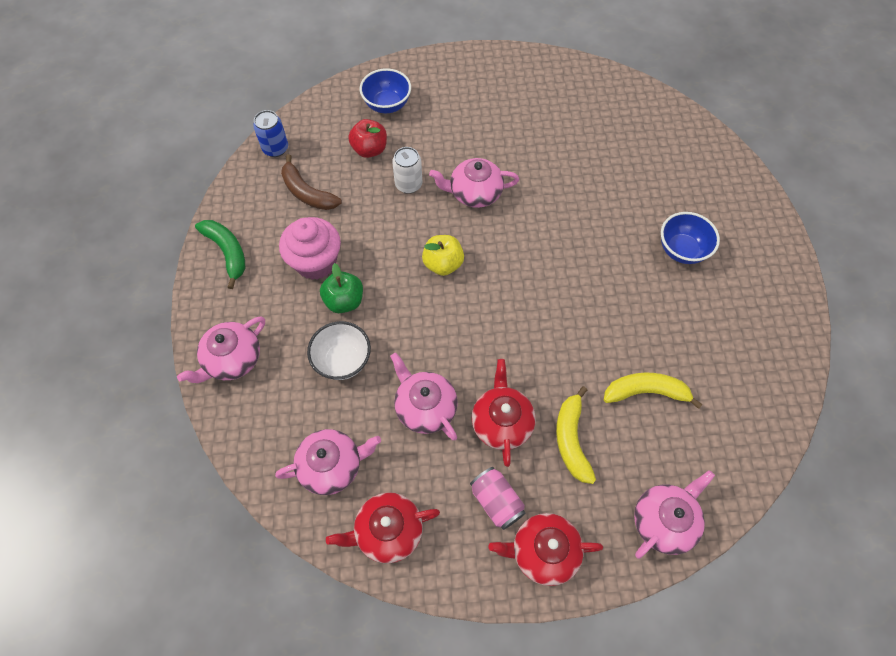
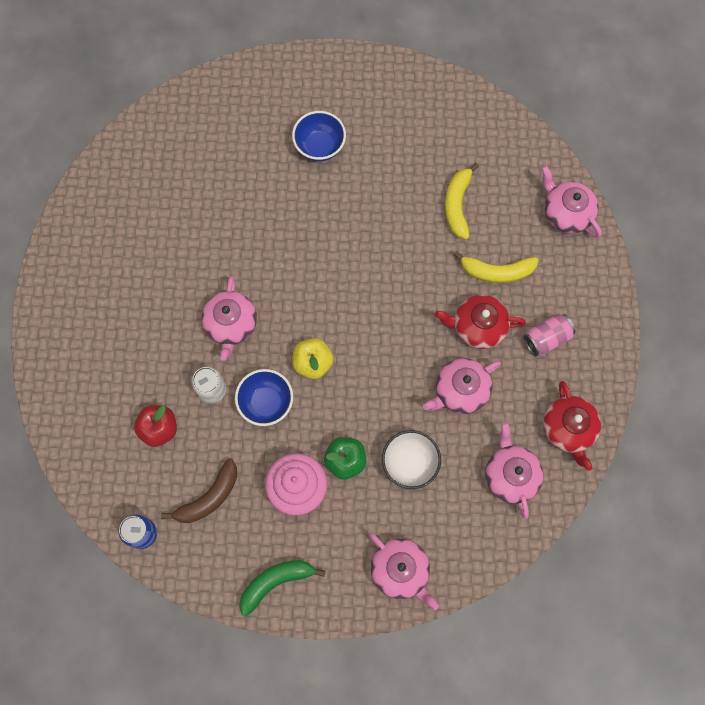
camera: 85 degrees left, 10 degrees up
(387, 105) = (98, 407): blue bowl -> blue bowl (266, 403)
(543, 551) = (587, 307): red teapot -> none

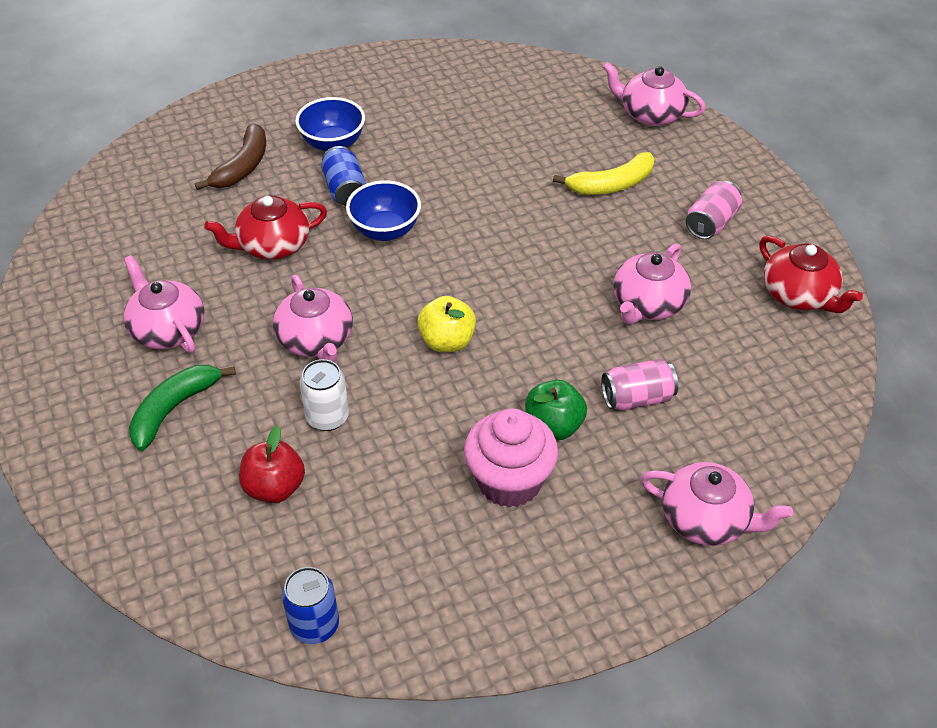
camera: 25 degrees left, 25 degrees down
(209, 497) = (390, 540): brown banana -> brown banana (242, 166)
(266, 403) = (410, 404): blue bowl -> blue bowl (385, 230)
(276, 582) = (546, 605): green banana -> green banana (174, 409)
(308, 196) = (345, 190): none -> blue can
(409, 463) = (637, 398): white bowl -> pink can
(457, 205) = (527, 144): yellow banana -> none
(478, 326) = (625, 239): red teapot -> red teapot (272, 245)
(510, 475) = (767, 363): pink teapot -> pink teapot (167, 329)

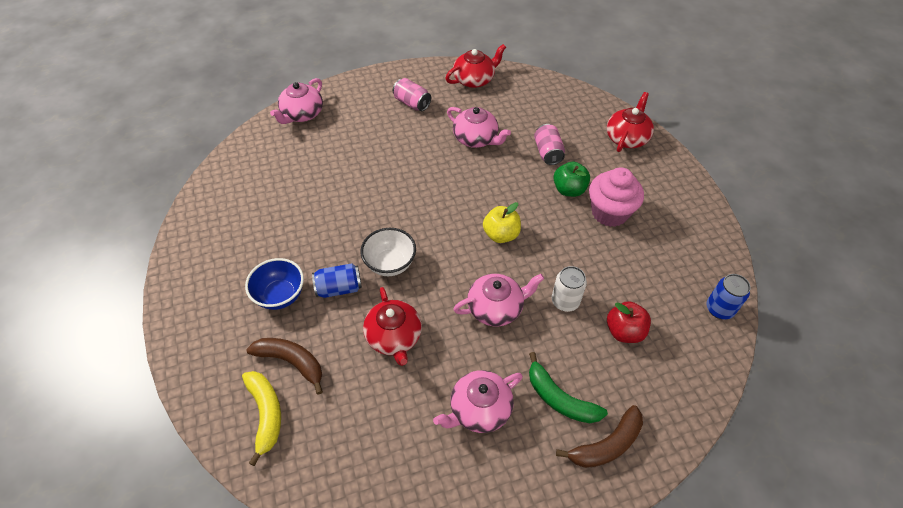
camera: 85 degrees left, 5 degrees up
(104, 457) = (606, 445): none -> brown banana
(385, 230) = (390, 264): blue bowl -> white bowl
(611, 184) = (368, 141): yellow banana -> yellow banana (266, 414)
(706, 519) = (627, 138): pink teapot -> red teapot

